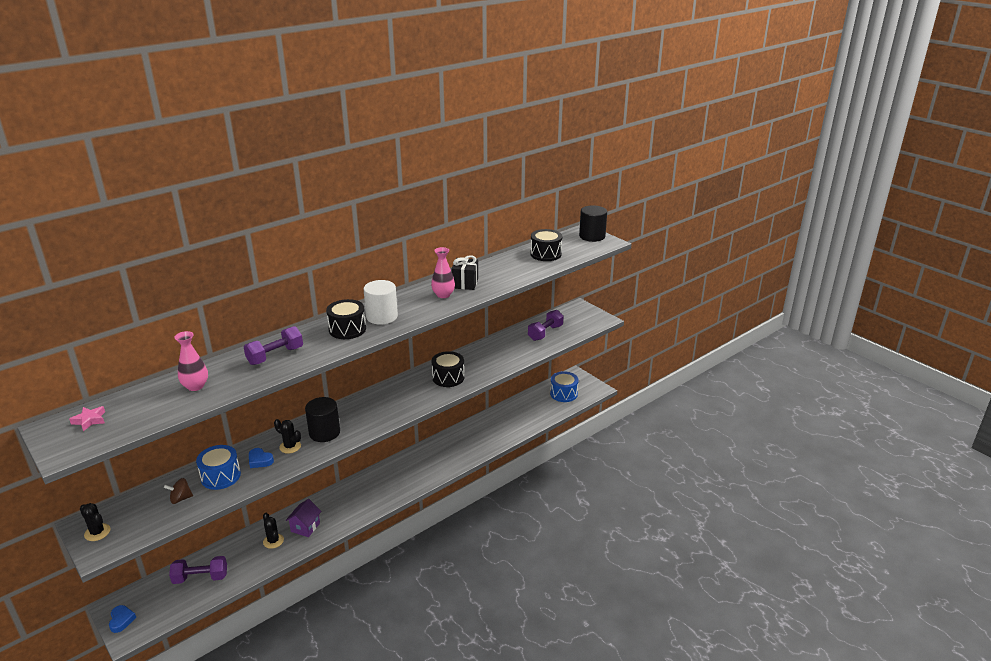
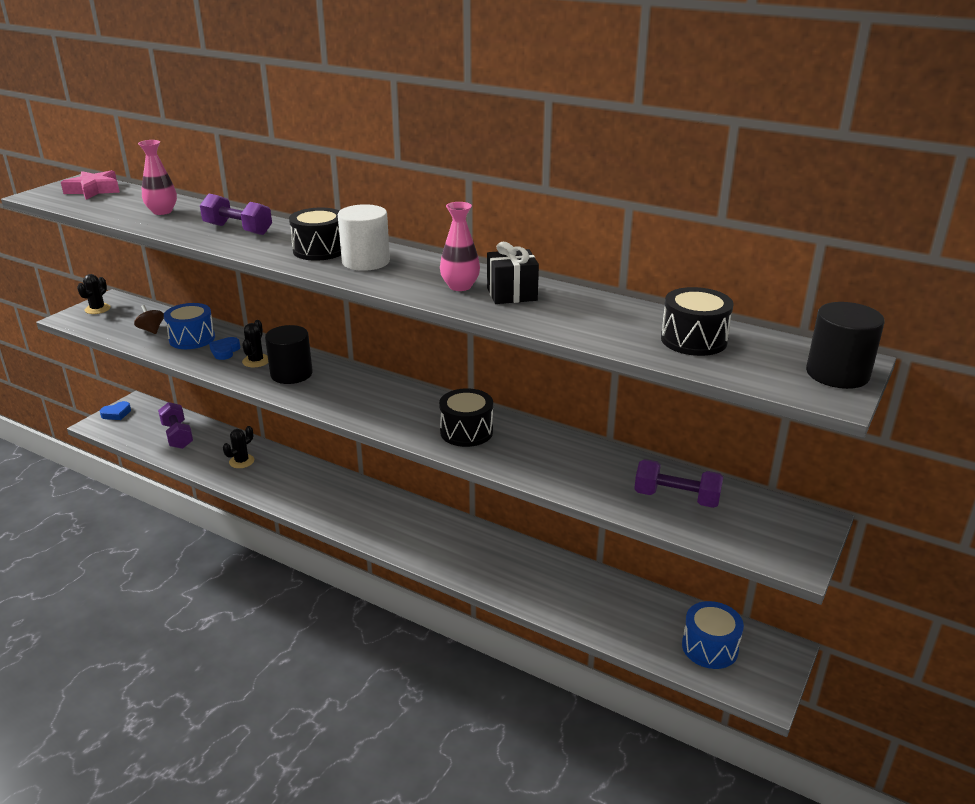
camera: 70 degrees right, 0 degrees up
(90, 420) = (94, 190): pink star -> pink star, size x1.60
(305, 527) = (270, 475): purple house -> none

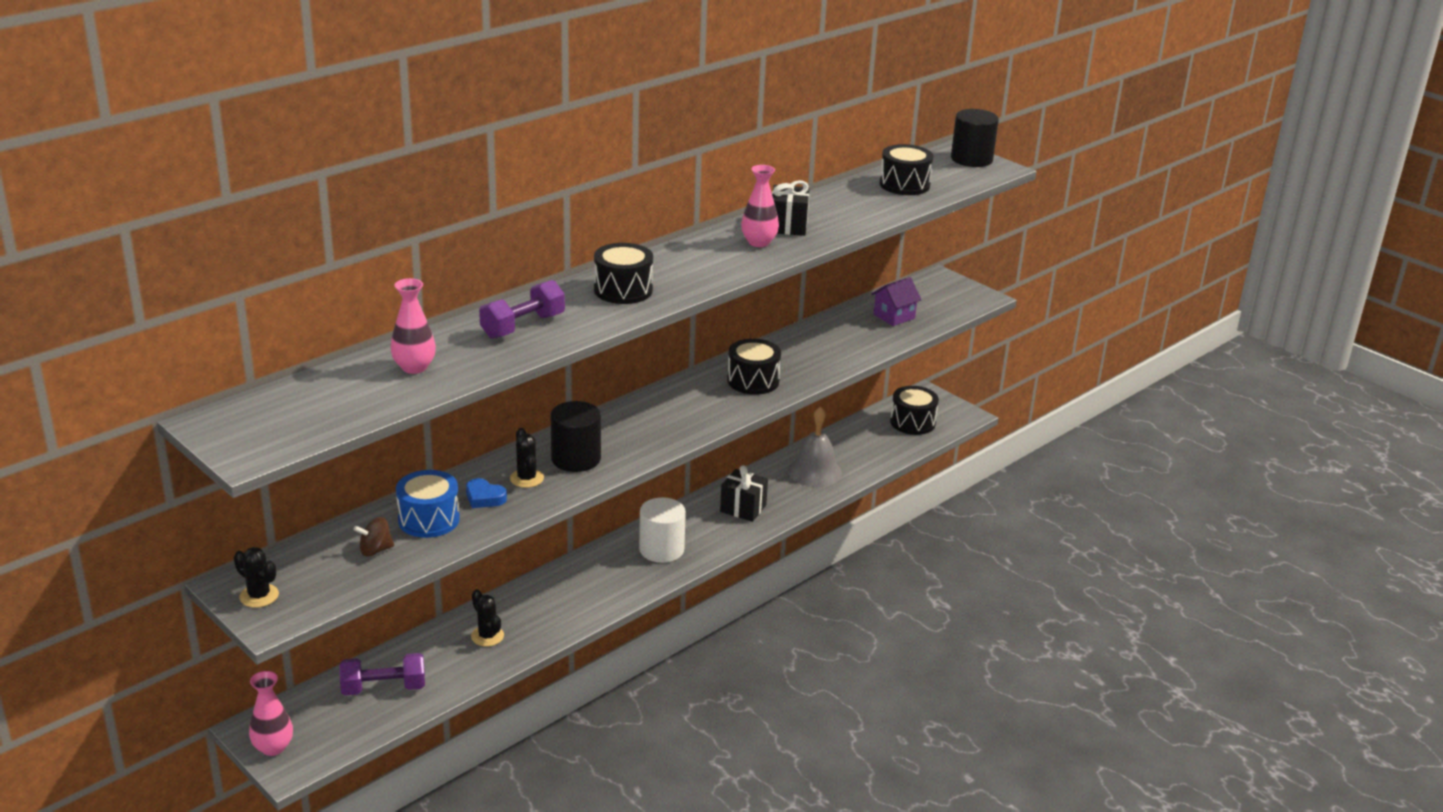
camera: 75 degrees left, 0 degrees up
(94, 190) = (268, 412): pink star -> none
(116, 414) = (273, 747): blue heart -> pink vase
(256, 361) = (526, 478): black cactus -> black cactus turned 45 degrees clockwise
(366, 261) = (671, 273): white cylinder -> white cylinder (661, 549)
(466, 551) = (743, 508): none -> black gift
(557, 586) = (814, 472): none -> grey bell
(676, 498) = (894, 316): purple dumbbell -> purple house
(710, 647) = (912, 422): blue drum -> black drum

